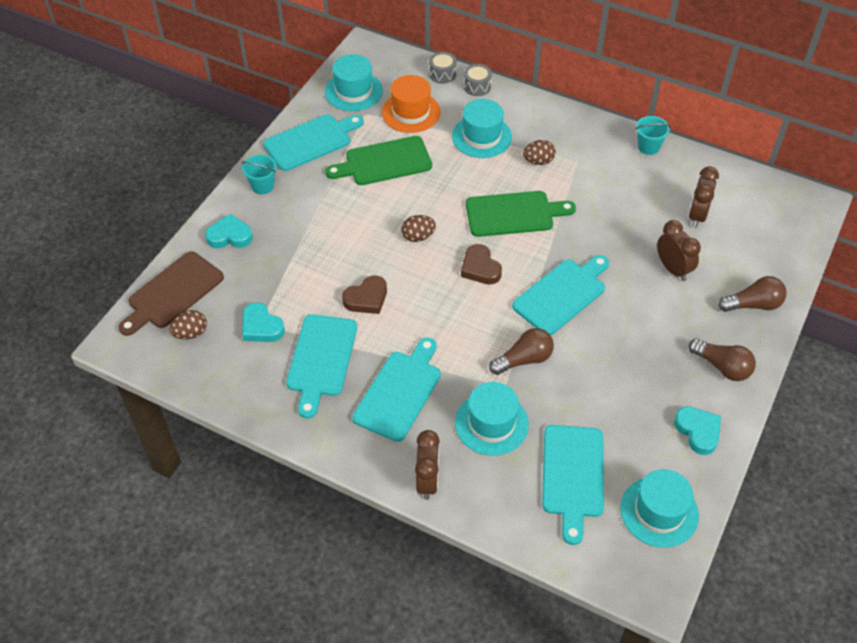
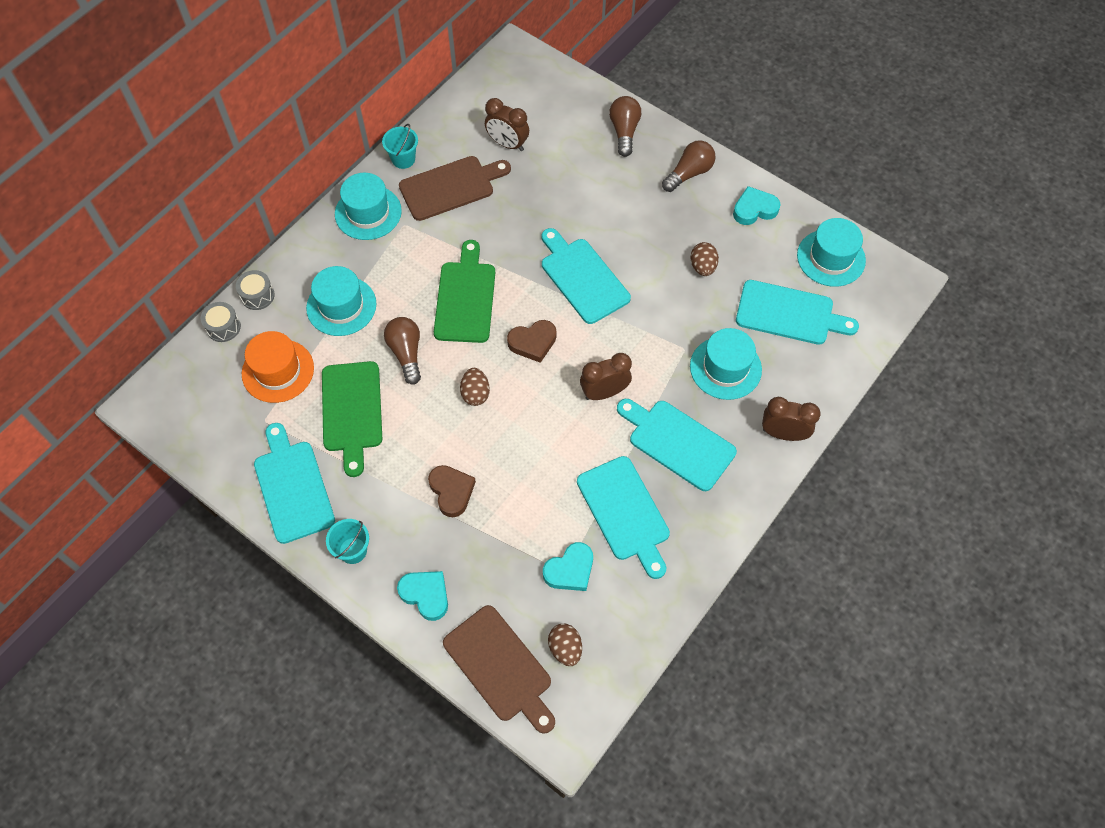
camera: 80 degrees left, 10 degrees up
(230, 236) = (426, 595): turquoise heart -> turquoise heart turned 120 degrees clockwise
(321, 359) = (625, 512): turquoise cutting board -> turquoise cutting board turned 45 degrees clockwise
(353, 91) = (219, 428): turquoise hat -> turquoise hat (368, 212)
(366, 298) = (551, 457): brown heart -> brown heart (451, 491)
(524, 360) = (656, 326): brown light bulb -> brown light bulb (406, 353)
(538, 161) = (395, 260): brown egg -> brown egg (702, 267)
(630, 184) = (450, 187): none -> brown cutting board
(673, 269) = (570, 180): brown clock -> brown clock (604, 392)

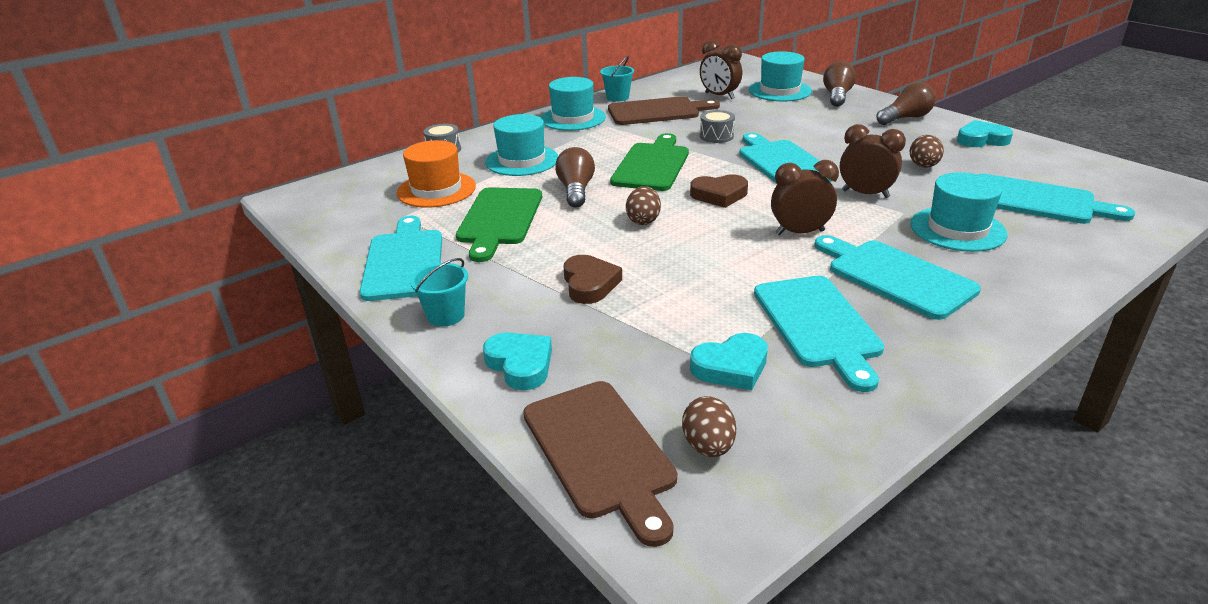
camera: 15 degrees right, 30 degrees down
(223, 327) = (400, 163): grey drum -> grey drum (716, 136)
(783, 433) = (1047, 283): brown clock -> brown clock (865, 194)
(831, 258) = (1082, 171): turquoise hat -> turquoise hat (780, 91)

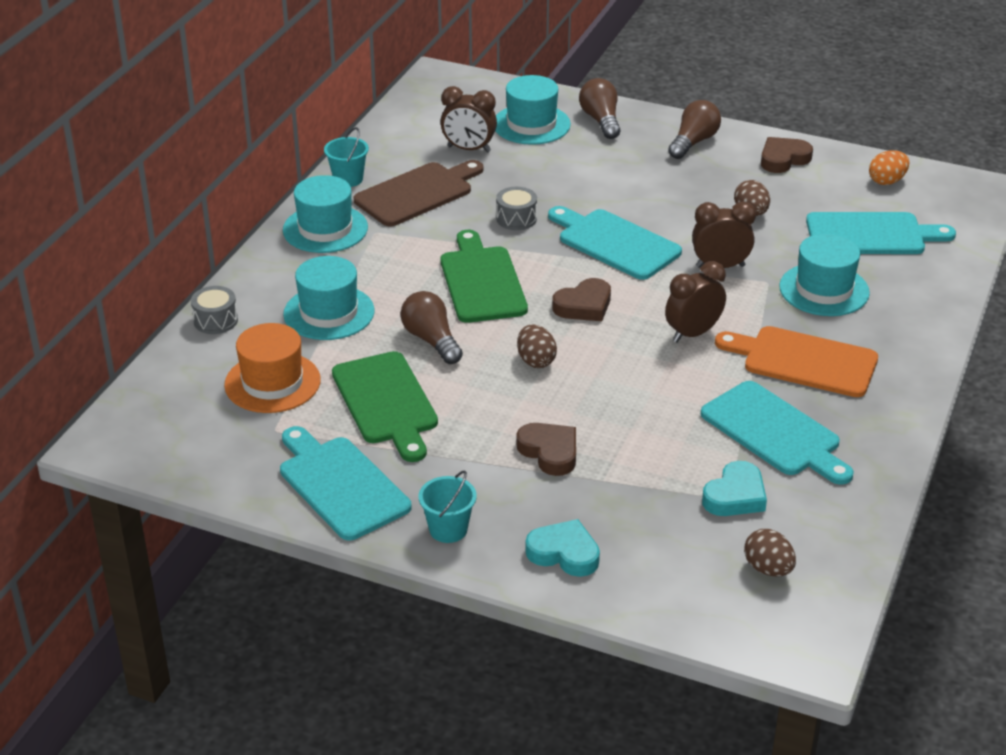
camera: 30 degrees left, 5 degrees up
(601, 452) = (695, 602): brown cutting board -> none
(895, 277) = (804, 361): turquoise cutting board -> orange cutting board
(981, 139) = (783, 159): turquoise heart -> brown heart
(1078, 169) = (887, 181): none -> orange egg

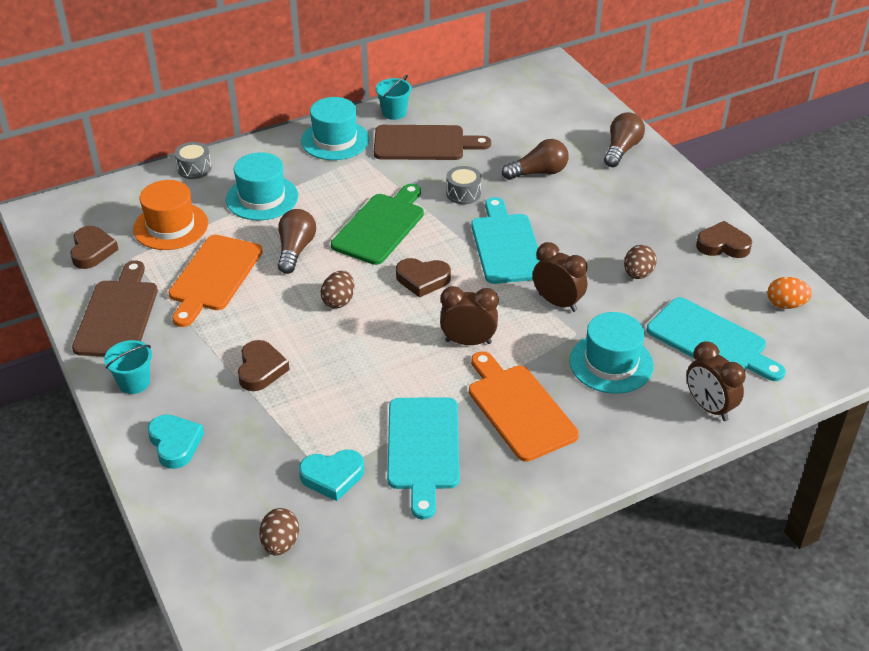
camera: 40 degrees right, 5 degrees up
(222, 445) = (92, 251): none -> brown heart
(340, 485) = (117, 315): turquoise cutting board -> brown cutting board
(386, 402) = (214, 276): green cutting board -> orange cutting board
(469, 149) = (499, 128): brown clock -> brown clock (709, 407)
(531, 124) = (567, 130): turquoise hat -> none
(693, 142) = (669, 198): brown light bulb -> brown light bulb (538, 172)

